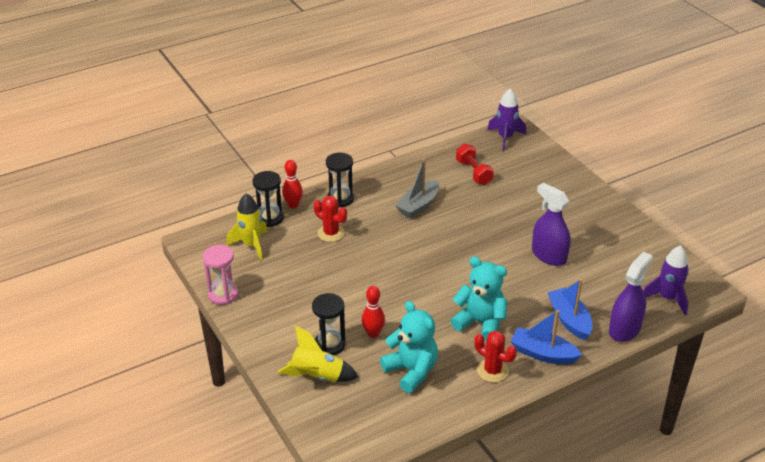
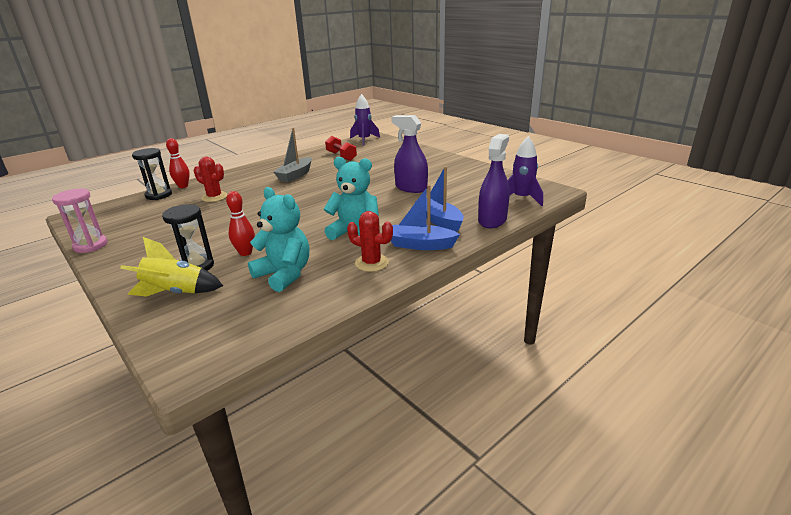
camera: 10 degrees left, 10 degrees down
(251, 245) = (135, 212): yellow rocket -> none
(340, 199) = (227, 179): black hourglass -> none

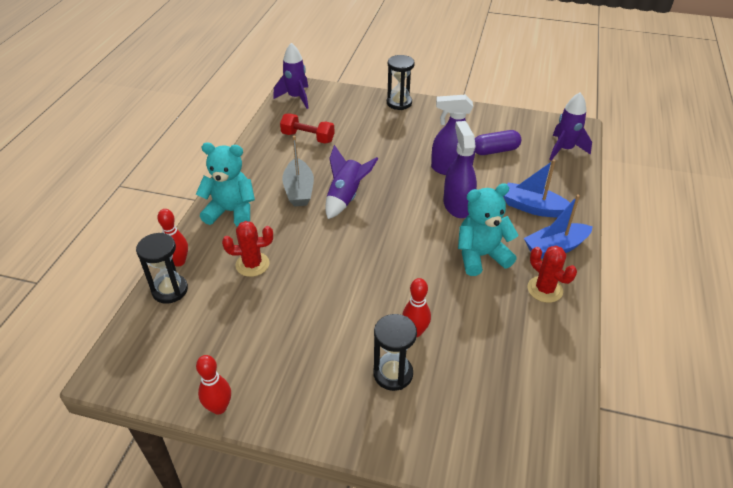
camera: 35 degrees left, 15 degrees up
(91, 245) = (219, 407): pink hourglass -> red bowling pin
(176, 293) = (425, 416): yellow rocket -> none
(284, 274) = (491, 341): turquoise teddy bear -> turquoise teddy bear (231, 212)
(317, 184) = (346, 197): none -> purple rocket
(371, 263) = (545, 289): red cactus -> red cactus turned 60 degrees clockwise
(428, 153) = (399, 103): none -> black hourglass
(460, 187) = (495, 150): none -> purple capsule
(492, 220) = (574, 190): purple spray bottle -> purple spray bottle (457, 205)

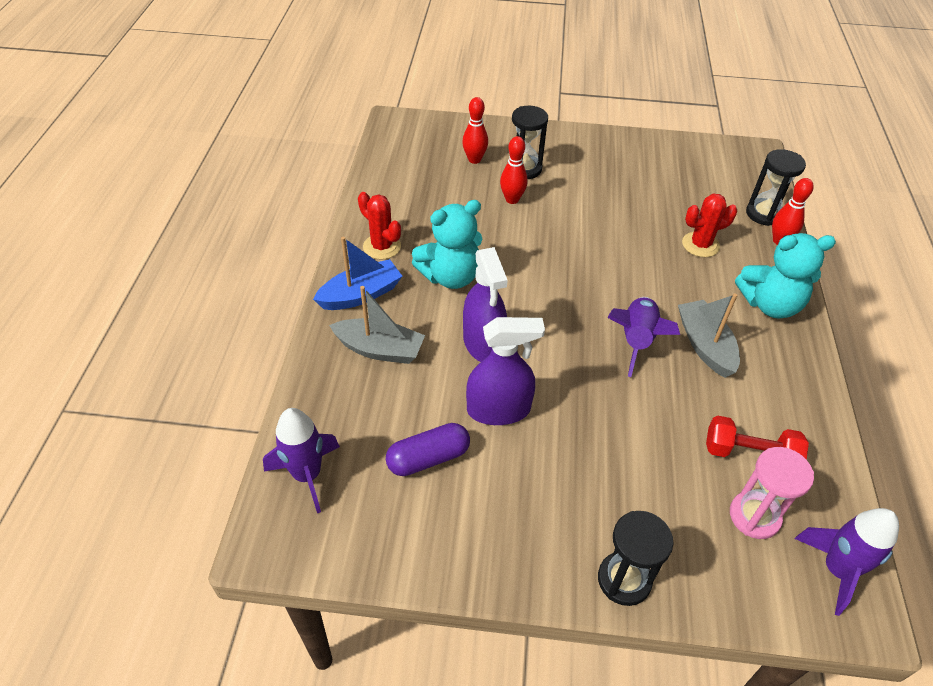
camera: 170 degrees right, 5 degrees up
(219, 407) = (653, 140): red bowling pin -> red bowling pin (474, 159)
(322, 116) = (754, 516): none -> pink hourglass
(533, 207) = (380, 349): blue boat -> grey boat

